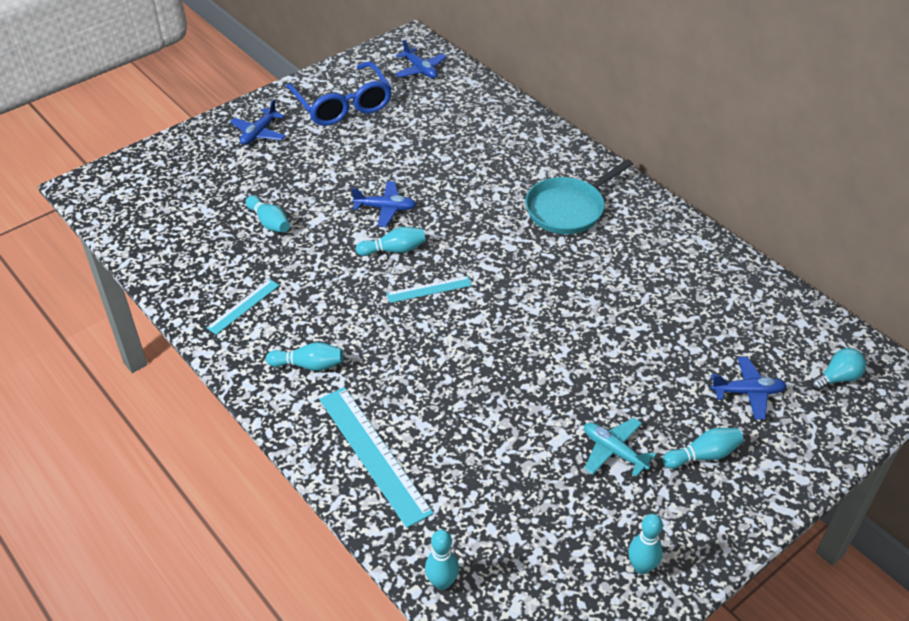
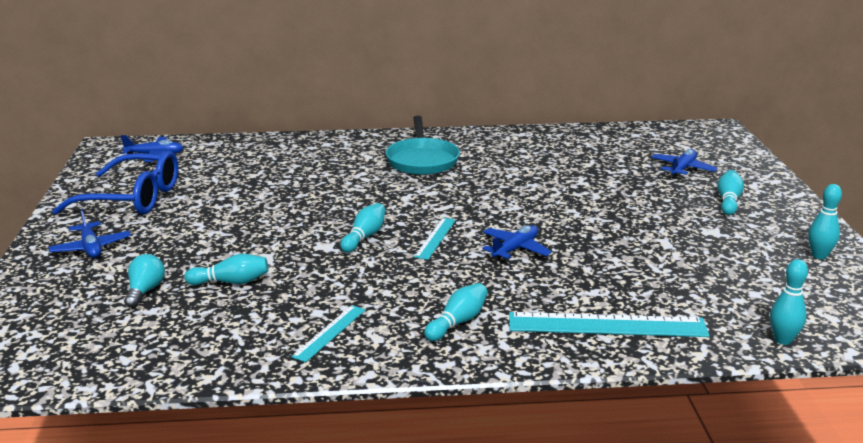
camera: 55 degrees left, 20 degrees down
(243, 306) = (329, 332): turquoise ruler -> turquoise ruler turned 45 degrees clockwise
(385, 208) = (305, 224): blue plane -> blue plane (515, 249)
(614, 451) = (697, 228): turquoise plane -> none
(837, 378) = (696, 142): turquoise light bulb -> turquoise light bulb (145, 291)

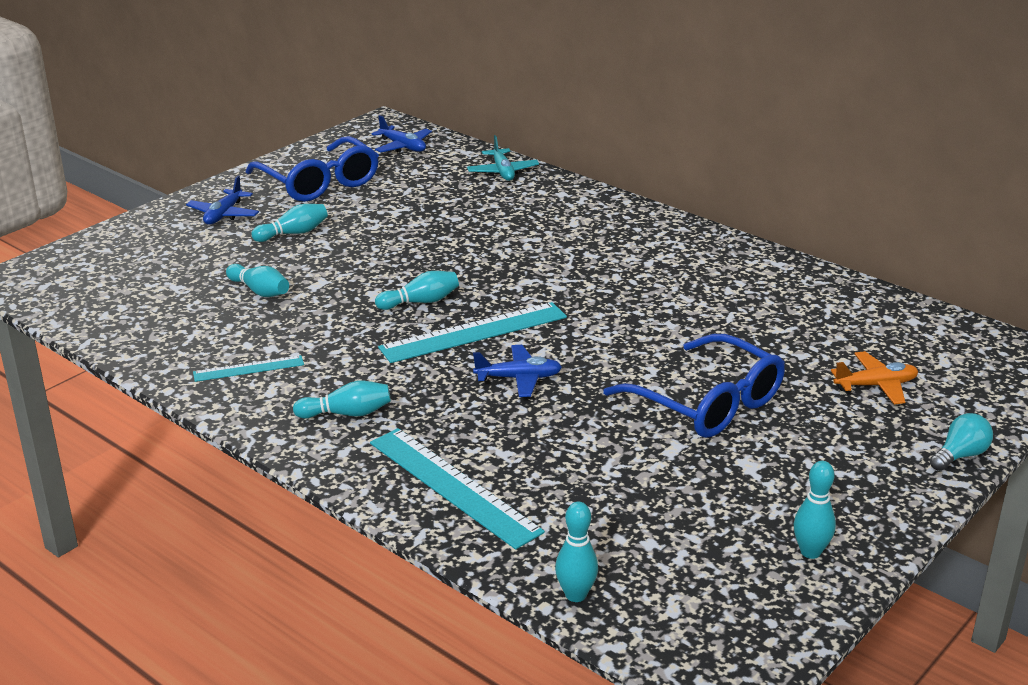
camera: 45 degrees right, 5 degrees up
(145, 291) = (197, 269): turquoise light bulb -> turquoise light bulb (960, 455)
(261, 145) = (502, 172): none -> turquoise plane
(422, 160) = (615, 249): turquoise pan -> none
(435, 238) = (474, 332): turquoise ruler -> turquoise ruler, size x1.86
(632, 213) = (707, 403): none -> blue glasses
(682, 169) = (876, 386): blue plane -> orange plane
(728, 201) = (845, 445): turquoise bowling pin -> turquoise bowling pin (293, 233)

